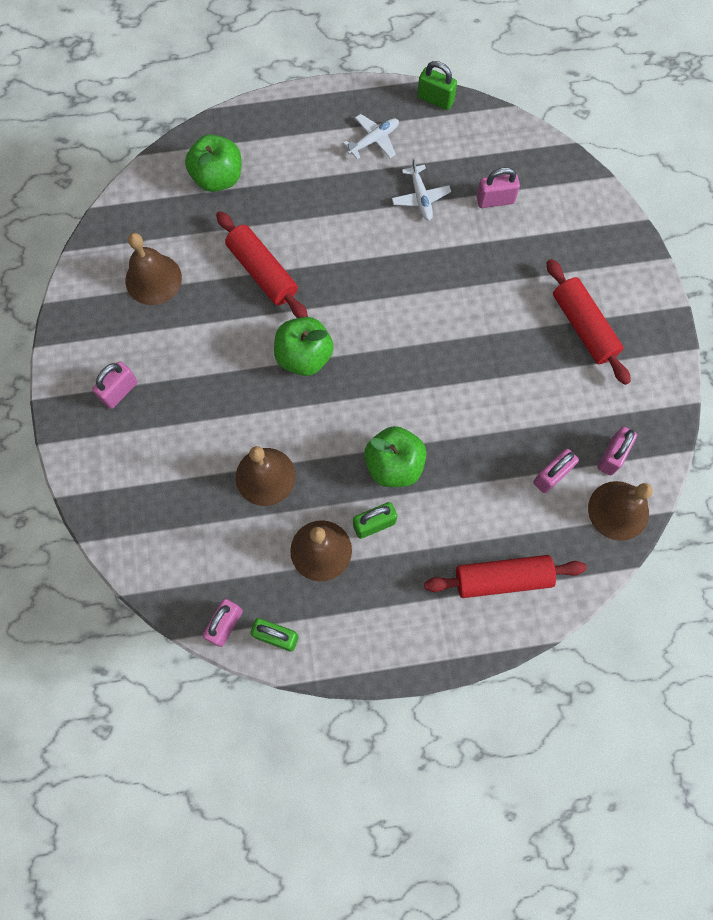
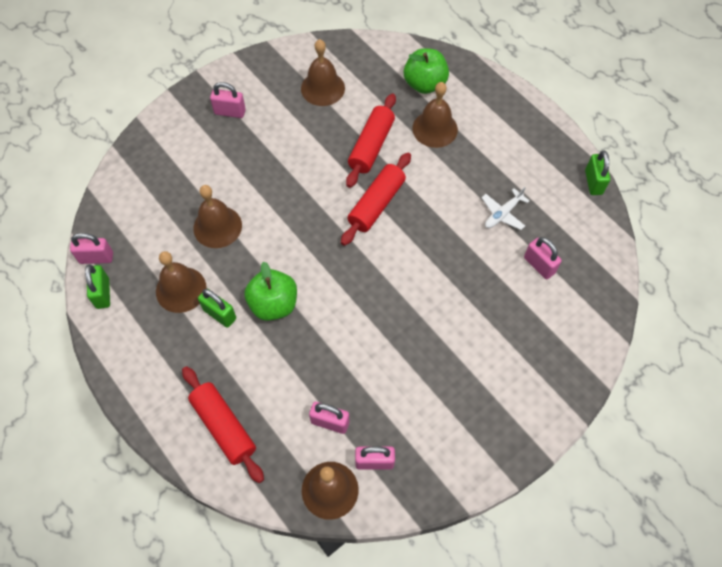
camera: 60 degrees right, 10 degrees down
(281, 200) = (435, 129): none -> brown bell
(304, 356) = (323, 204): green apple -> none
(374, 140) = (527, 160): white plane -> none
(584, 327) = (475, 384): red rolling pin -> red rolling pin (376, 204)

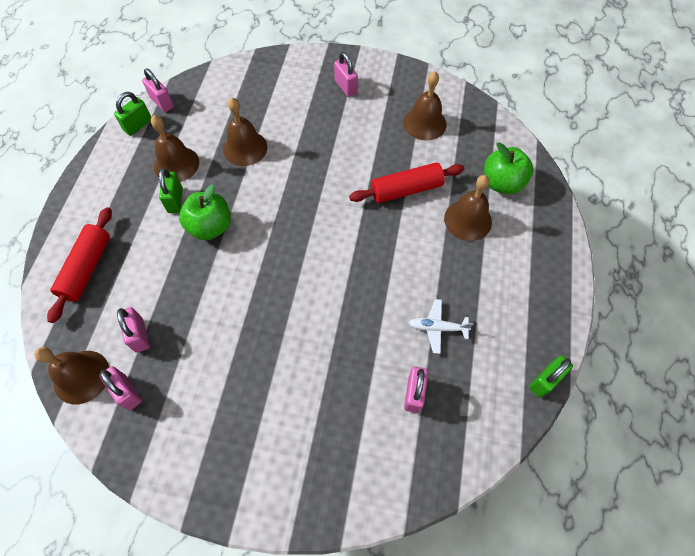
camera: 50 degrees right, 0 degrees up
(376, 204) = (357, 230): red rolling pin -> none

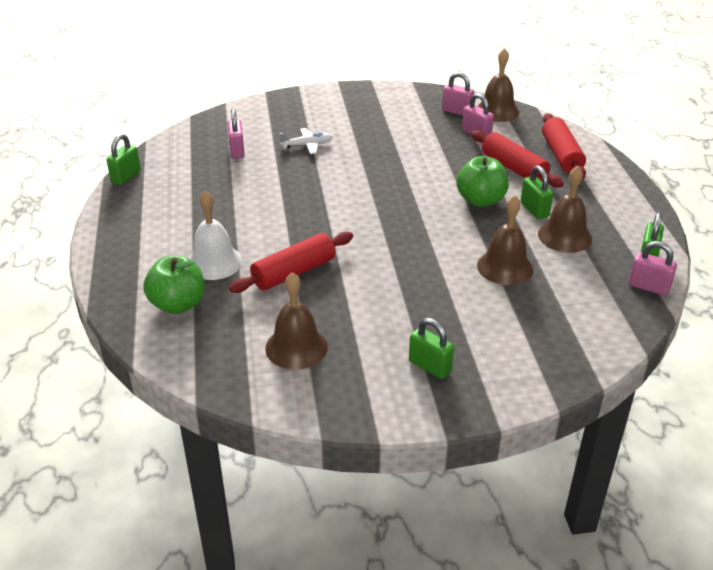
camera: 160 degrees right, 25 degrees down
(148, 262) = (513, 168): none -> red rolling pin
(346, 87) = (430, 366): pink padlock -> green padlock
(437, 328) = (227, 185): white plane -> white plane (307, 145)
(468, 220) = (214, 262): brown bell -> white bell

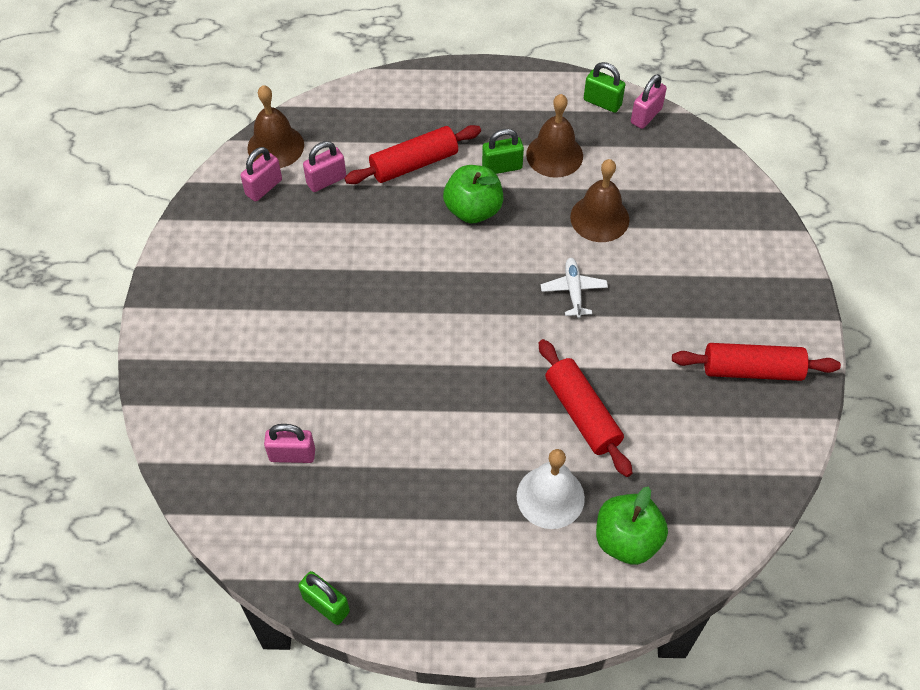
camera: 80 degrees left, 20 degrees up
(296, 347) = (709, 425): brown bell -> none
(307, 145) = (302, 367): white plane -> white plane (573, 290)
(430, 366) = (745, 313): green padlock -> none
(561, 155) = (396, 114): red rolling pin -> red rolling pin (752, 370)

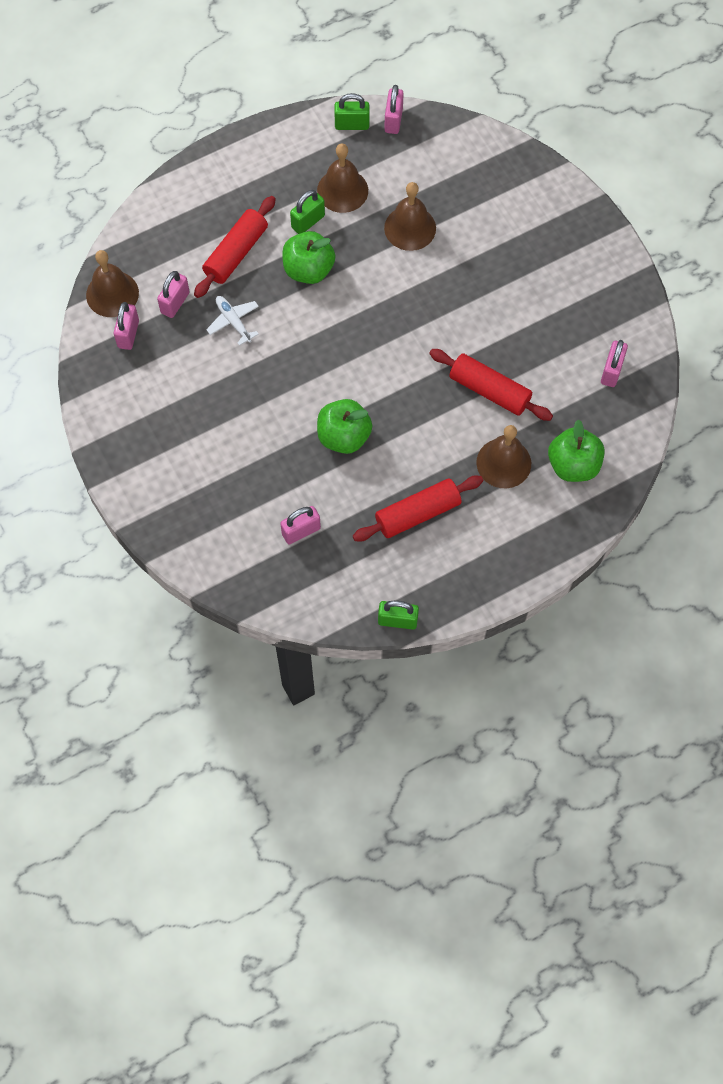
camera: 30 degrees left, 10 degrees up
(400, 383) = (344, 436): none -> green apple
(550, 497) = (503, 463): white bell -> brown bell
(573, 290) = (426, 298): white plane -> white plane (233, 321)
(730, 461) = (611, 371): none -> pink padlock
(752, 370) = (589, 295): red rolling pin -> red rolling pin (417, 513)

